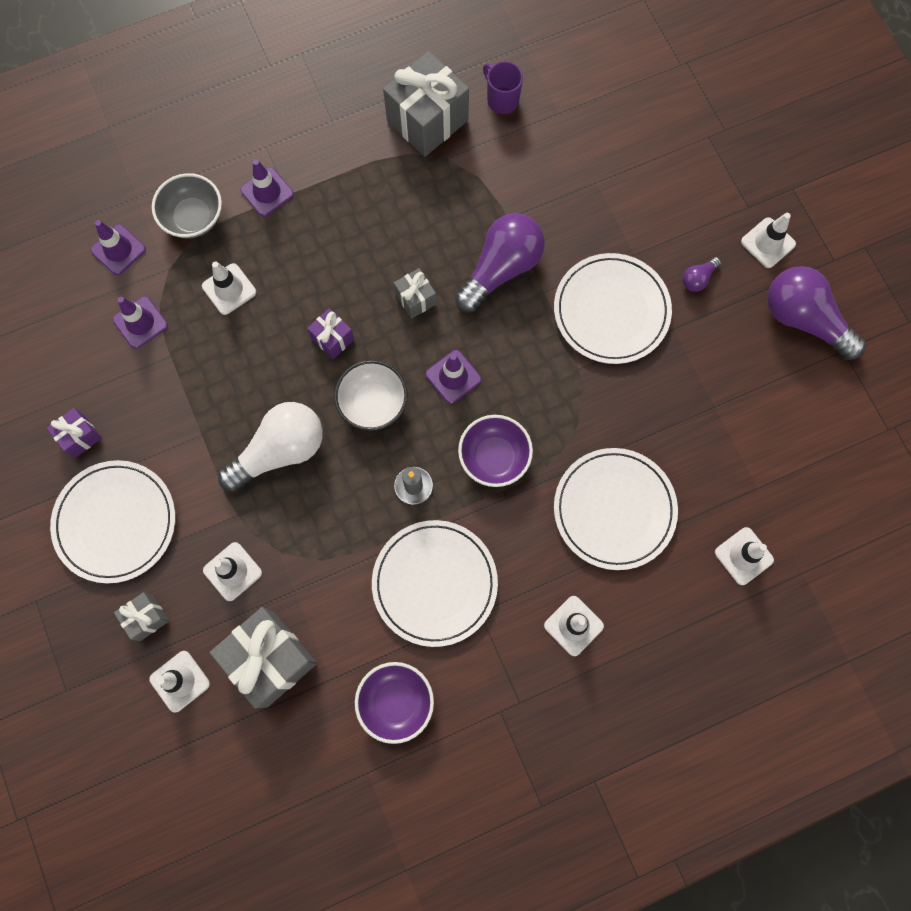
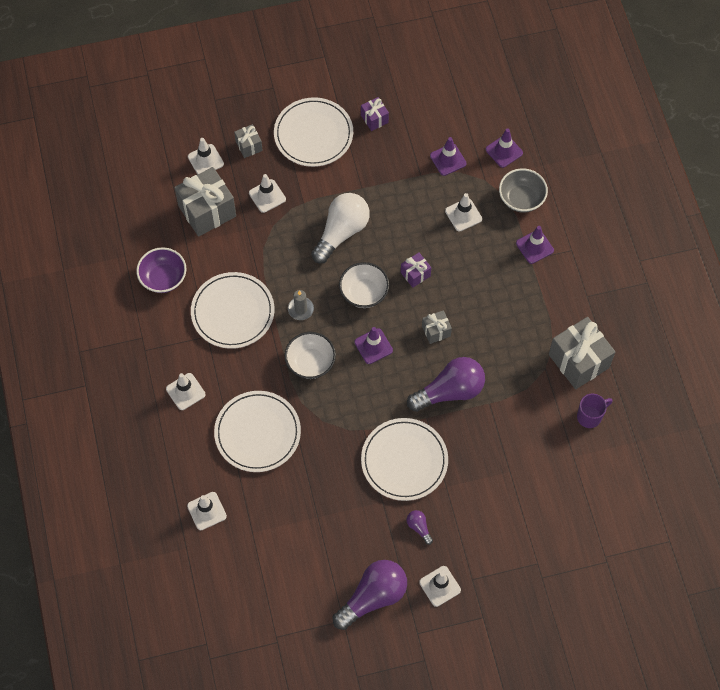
camera: 100 degrees right, 10 degrees down
(280, 451) = (341, 232): white light bulb -> white light bulb turned 120 degrees counterclockwise
(494, 457) = (310, 363): purple bowl -> white bowl
(501, 269) = (449, 391): purple light bulb -> purple light bulb turned 75 degrees counterclockwise

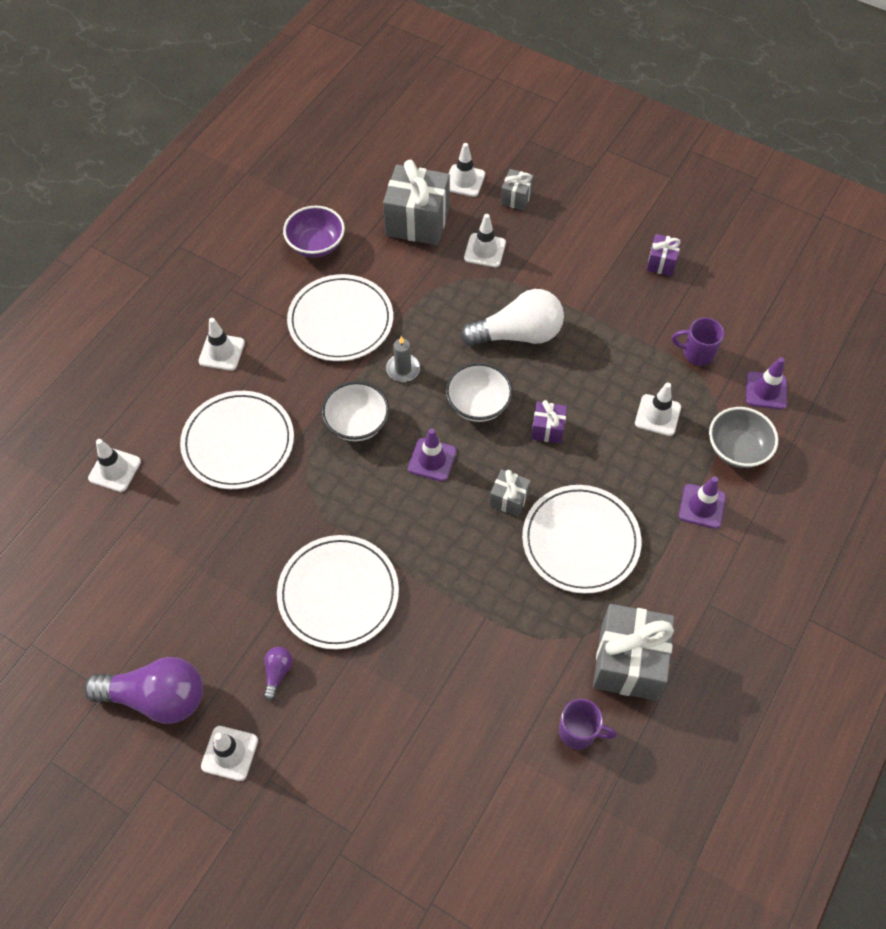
camera: 45 degrees right, 5 degrees down
(313, 134) = (587, 232): white plate -> white plate (580, 541)
(448, 160) = (697, 353): purple traffic cone -> purple mug
(449, 391) = (458, 568): purple light bulb -> none

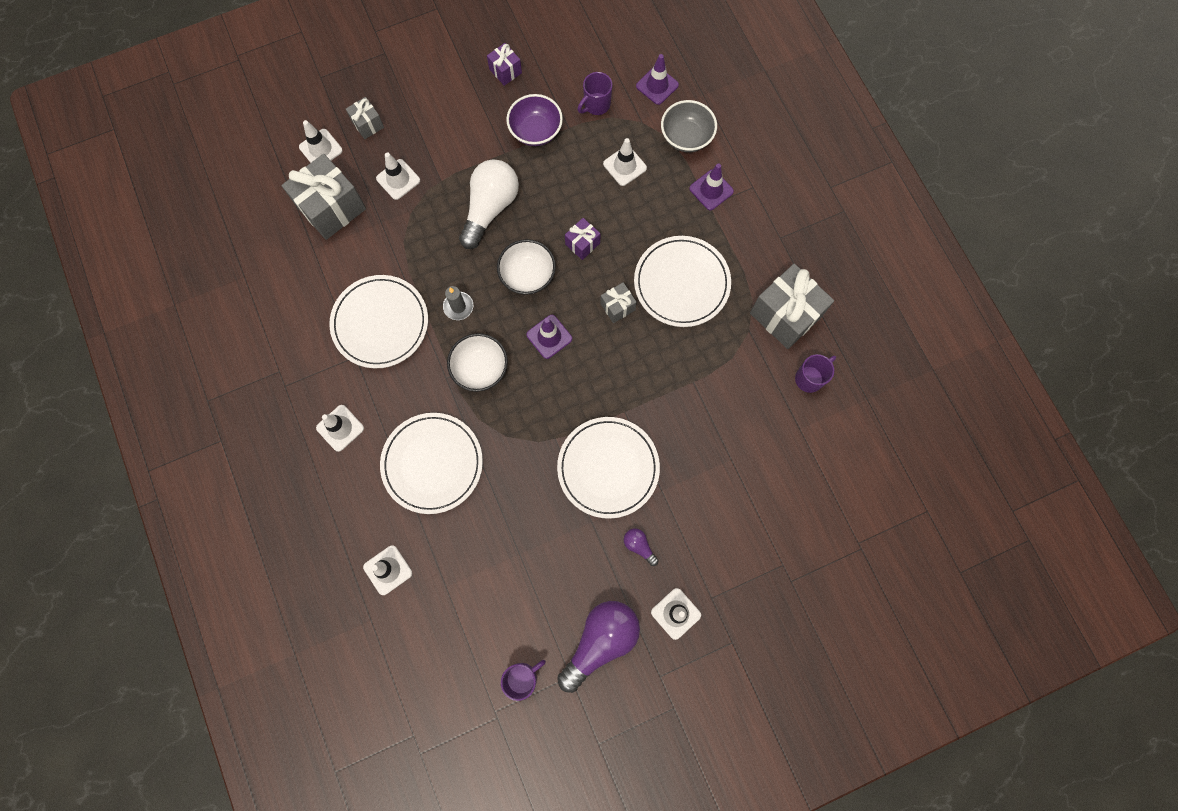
camera: 55 degrees left, 15 degrees up
(79, 648) = (522, 677): none -> purple mug
(316, 245) = (293, 296): purple bowl -> purple bowl (535, 131)

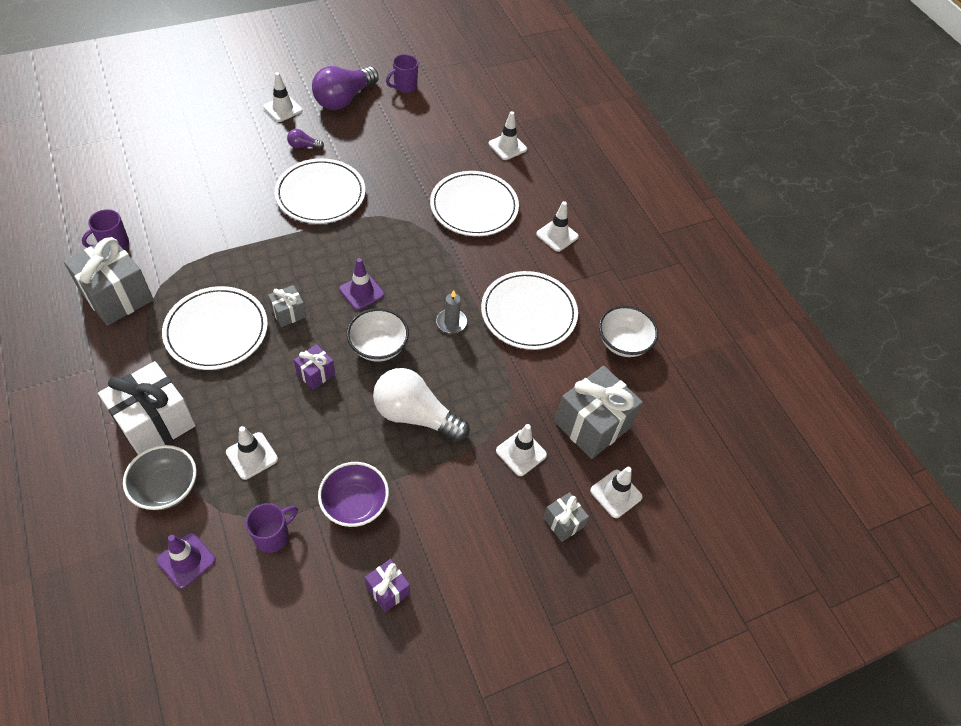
camera: 175 degrees right, 20 degrees down
(480, 368) = (430, 271): white bowl -> white bowl (623, 343)
(490, 208) = (415, 415): white light bulb -> white light bulb turned 90 degrees clockwise
(639, 546) = (303, 146): purple light bulb -> purple light bulb turned 135 degrees clockwise
(711, 190) = (155, 423): purple traffic cone -> white gift

